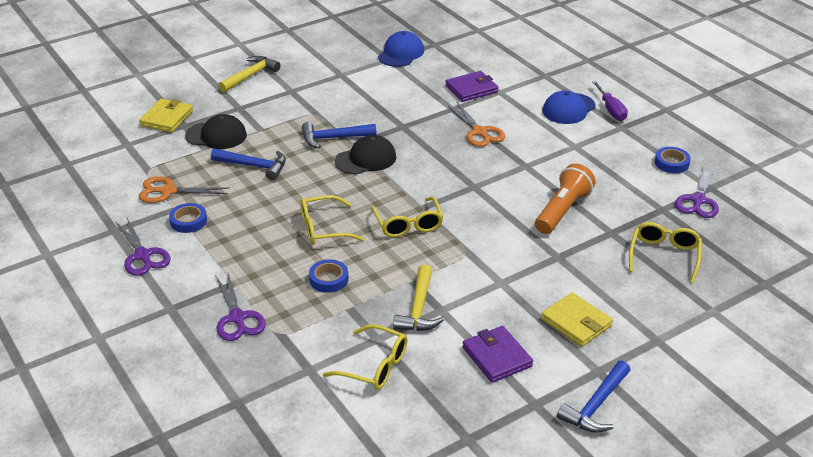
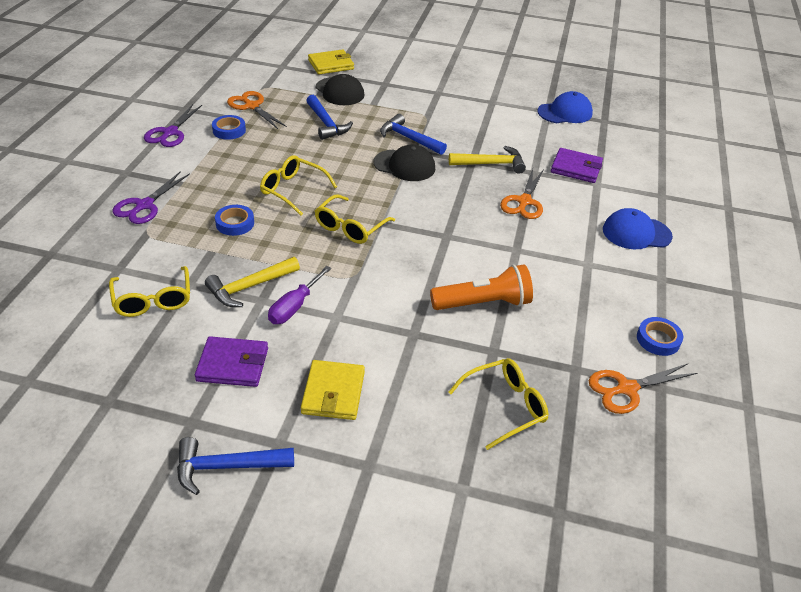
camera: 45 degrees right, 5 degrees up
(250, 76) = (429, 69): yellow hammer -> yellow hammer (491, 164)
(497, 357) = (233, 364): purple wallet -> purple wallet turned 75 degrees clockwise
(611, 110) = (677, 259): purple screwdriver -> purple screwdriver (294, 307)
(698, 200) = (626, 388): purple scissors -> orange scissors

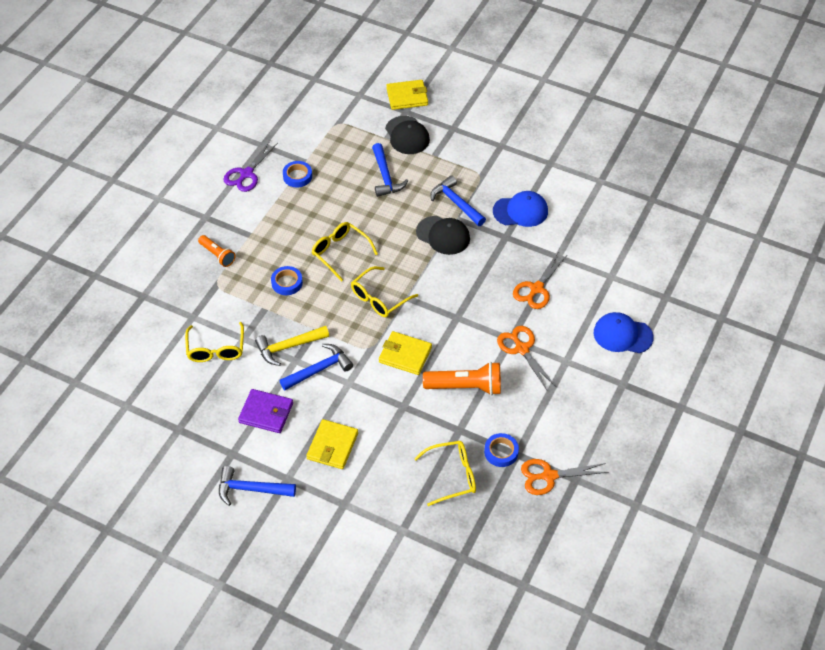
camera: 15 degrees right, 10 degrees up
(144, 205) = (217, 255): purple scissors -> orange flashlight
(252, 106) = (322, 147): orange scissors -> orange scissors (522, 349)
(294, 307) = (319, 370): purple screwdriver -> blue hammer
(398, 279) = (405, 355): none -> yellow wallet
(491, 164) = (522, 242): yellow hammer -> none
(565, 112) = (617, 184): blue cap -> blue cap (520, 211)
(576, 168) = (599, 256): purple wallet -> none
(658, 339) = (593, 439): blue tape -> blue tape (501, 452)

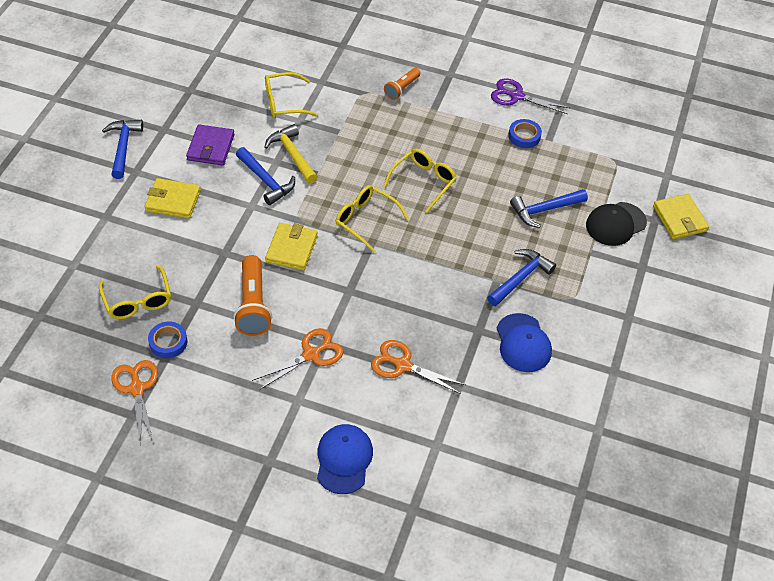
camera: 80 degrees right, 0 degrees up
(287, 283) = (375, 144): blue tape -> none
(443, 235) = (467, 269): black cap -> none

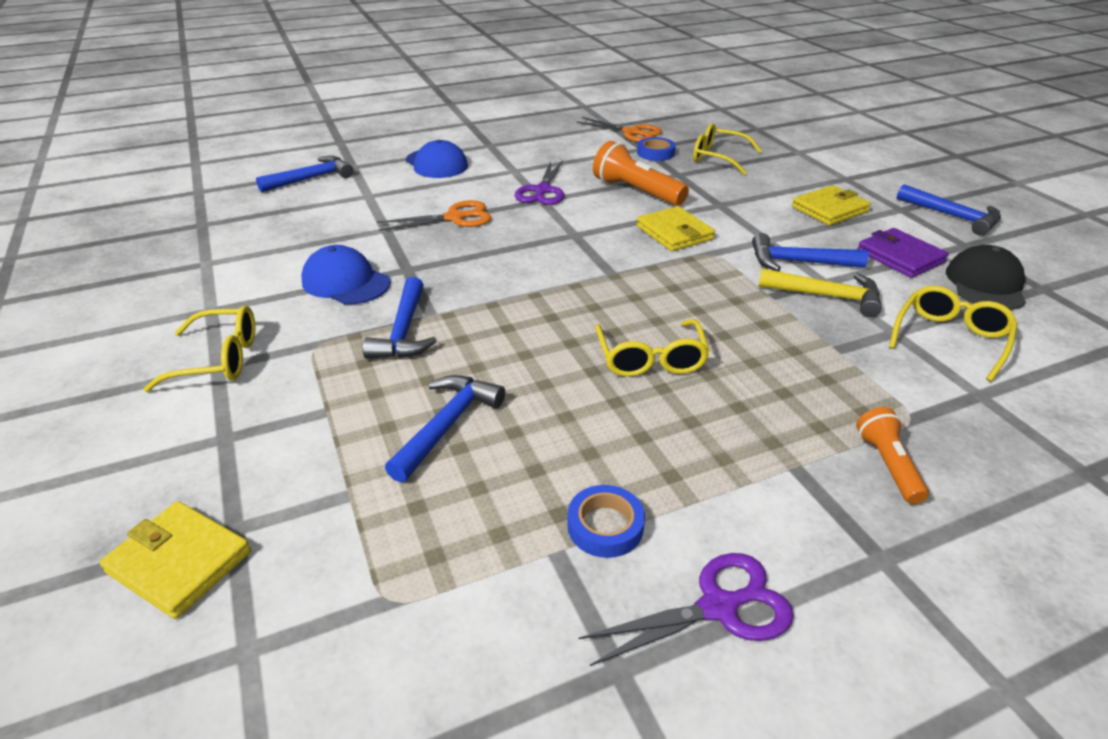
camera: 140 degrees right, 15 degrees down
(311, 354) = (542, 191): orange scissors -> purple scissors
(366, 220) = (649, 287): yellow glasses -> yellow glasses (218, 359)
(460, 512) = (311, 178): none -> blue hammer
(615, 224) = (309, 475): black cap -> black cap (985, 284)

